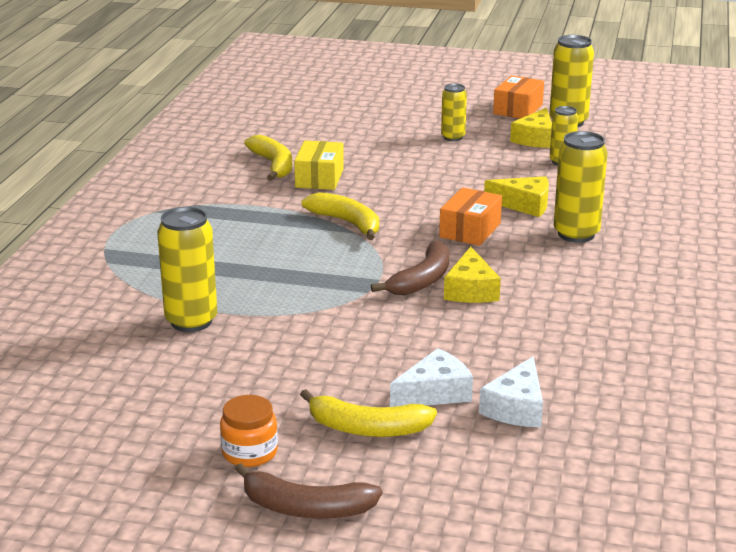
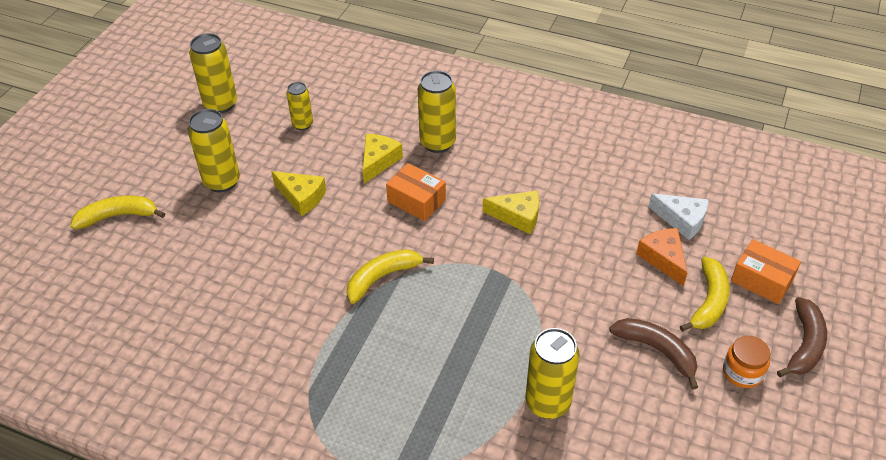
camera: 80 degrees left, 20 degrees up
(273, 165) = (235, 321): yellow banana -> yellow banana (118, 216)
(319, 178) = (279, 288): yellow box -> none
(422, 280) = (497, 242): brown banana -> brown banana (657, 350)
(435, 393) = (663, 258): white cheese -> orange cheese
(453, 137) = (222, 181): yellow can -> yellow can, size x1.64
(518, 109) = (176, 129): orange box -> orange box (761, 280)
(535, 139) = (248, 130): yellow cheese -> yellow cheese (301, 197)

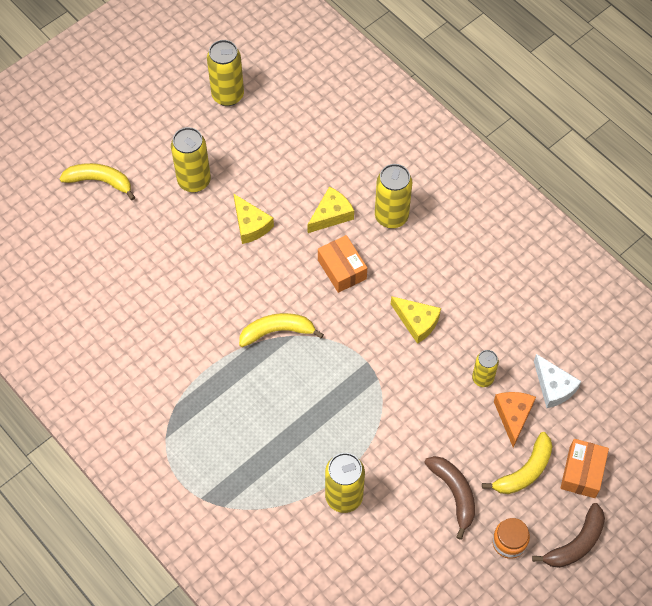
camera: 25 degrees right, 15 degrees up
(302, 124) = (286, 147): yellow can -> yellow can (482, 378)
(761, 280) = (582, 472): orange box -> orange box turned 45 degrees clockwise

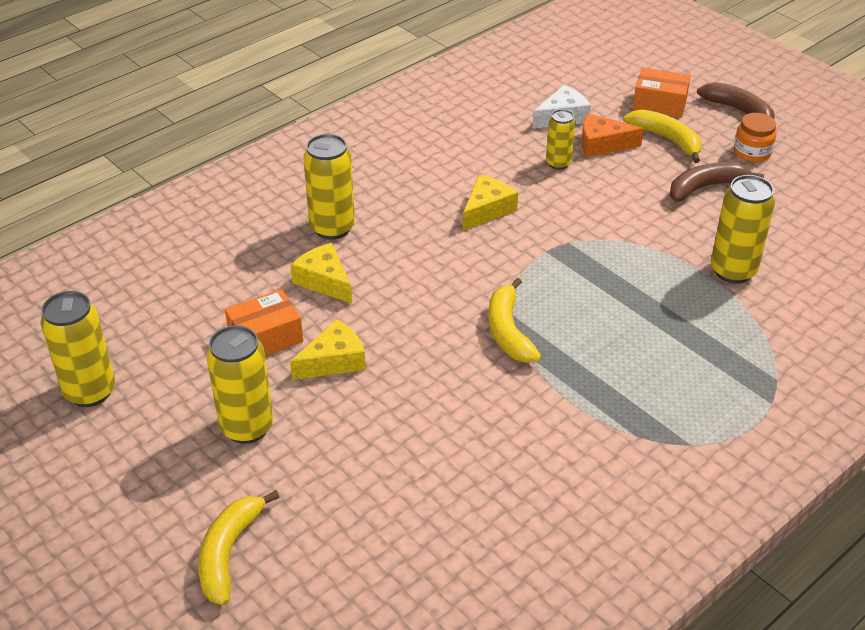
camera: 90 degrees left, 20 degrees down
(342, 269) = (411, 271): orange box -> orange box (265, 337)

